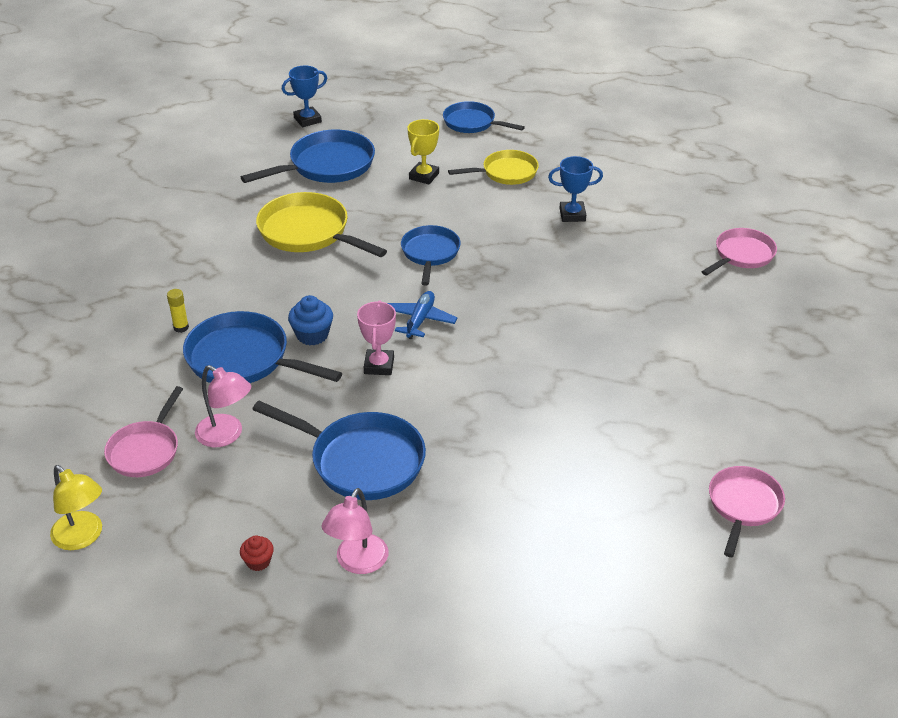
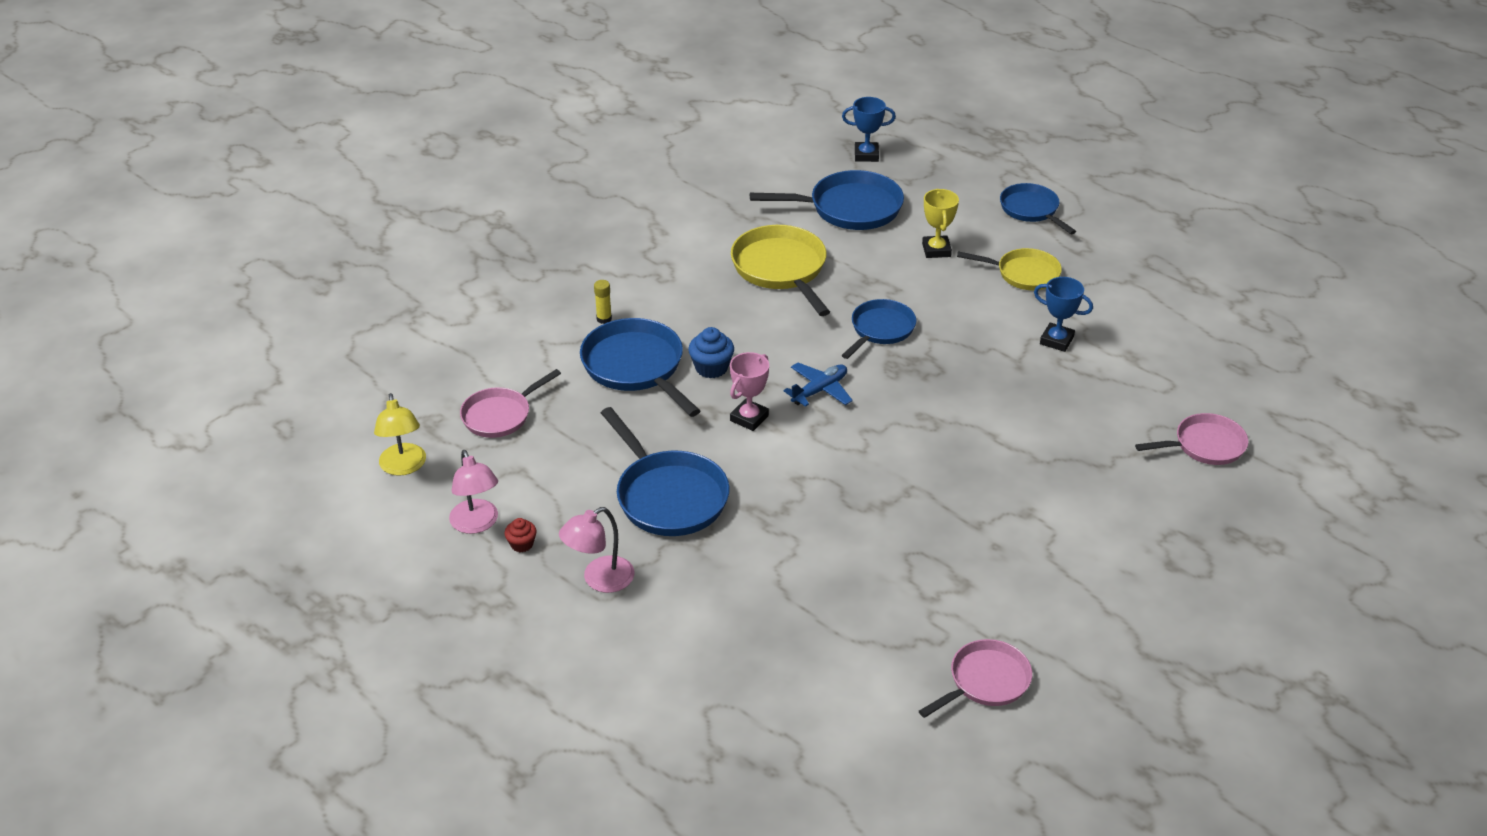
camera: 30 degrees right, 0 degrees up
(226, 435) = (573, 429): pink lamp -> pink lamp (477, 524)
(424, 176) = (936, 250): yellow trophy -> yellow trophy turned 60 degrees counterclockwise

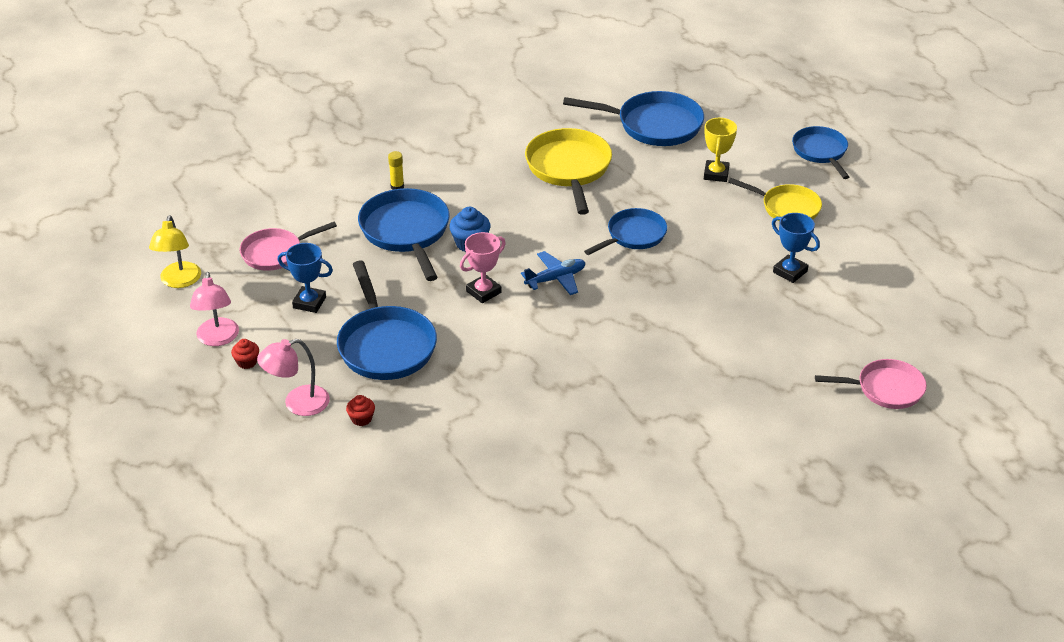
camera: 15 degrees right, 0 degrees up
(678, 583) = (361, 419): none -> red cupcake
(866, 155) = (691, 80): blue trophy -> blue trophy (309, 302)
(985, 681) = (588, 554): pink pan -> none

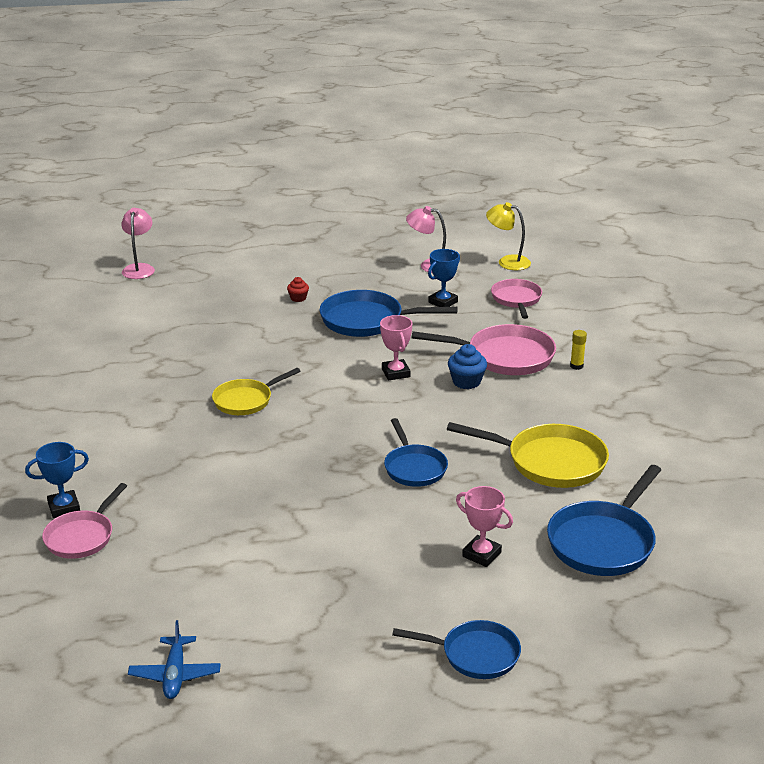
camera: 115 degrees right, 10 degrees down
(247, 362) = (395, 271): red cupcake -> none
(297, 404) = (335, 280): pink lamp -> pink lamp (139, 268)
(406, 232) = (504, 357): blue pan -> pink pan
(556, 279) = (384, 410): blue plane -> blue plane (175, 674)
(716, 174) = (481, 554): yellow trophy -> pink trophy
(787, 208) = (387, 583): yellow pan -> yellow pan (246, 400)
(790, 272) = (284, 543): blue trophy -> blue trophy (64, 507)

